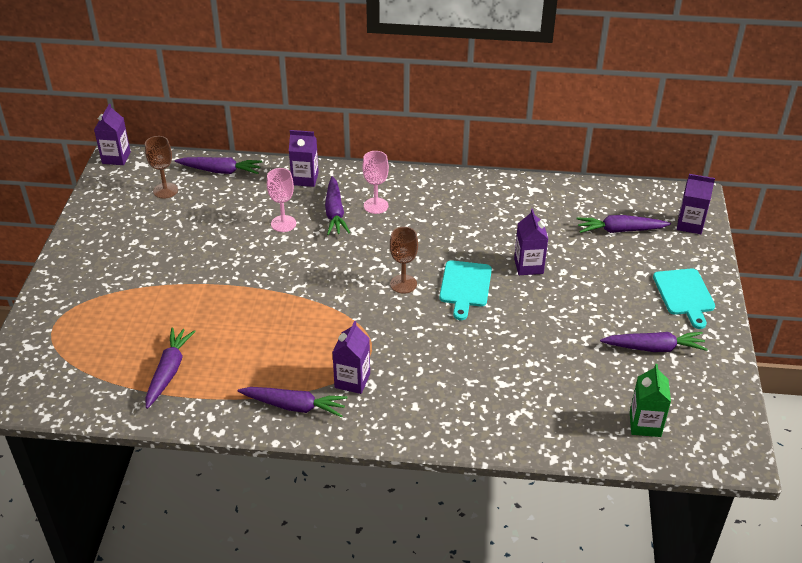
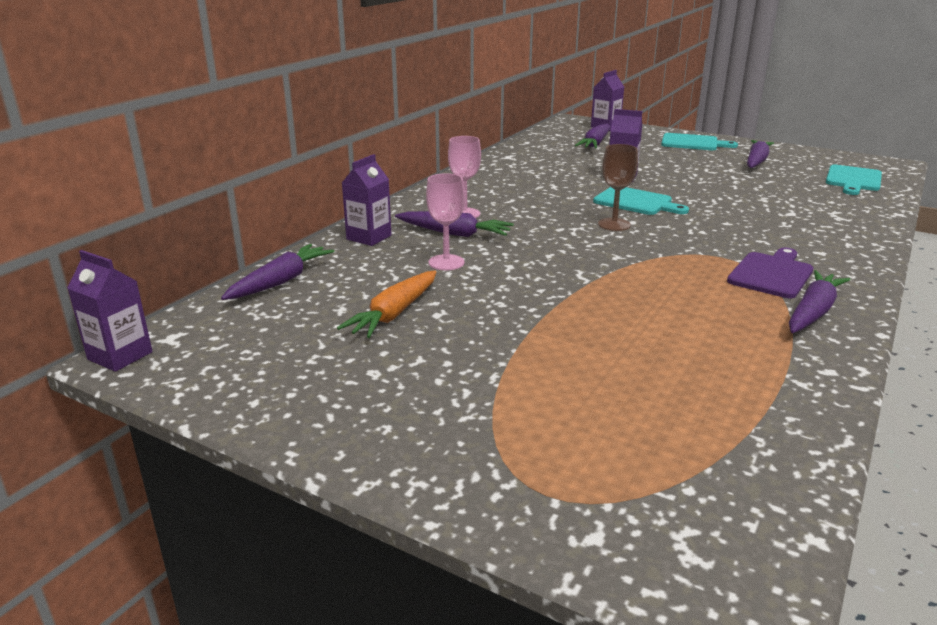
camera: 65 degrees left, 15 degrees down
(165, 190) = (272, 327): brown goblet -> none
(169, 371) = (720, 389): purple carrot -> none
(201, 226) = (394, 313): none -> orange carrot
(352, 381) = (771, 274): purple carton -> purple cutting board
(645, 424) = (853, 180): green carton -> turquoise cutting board

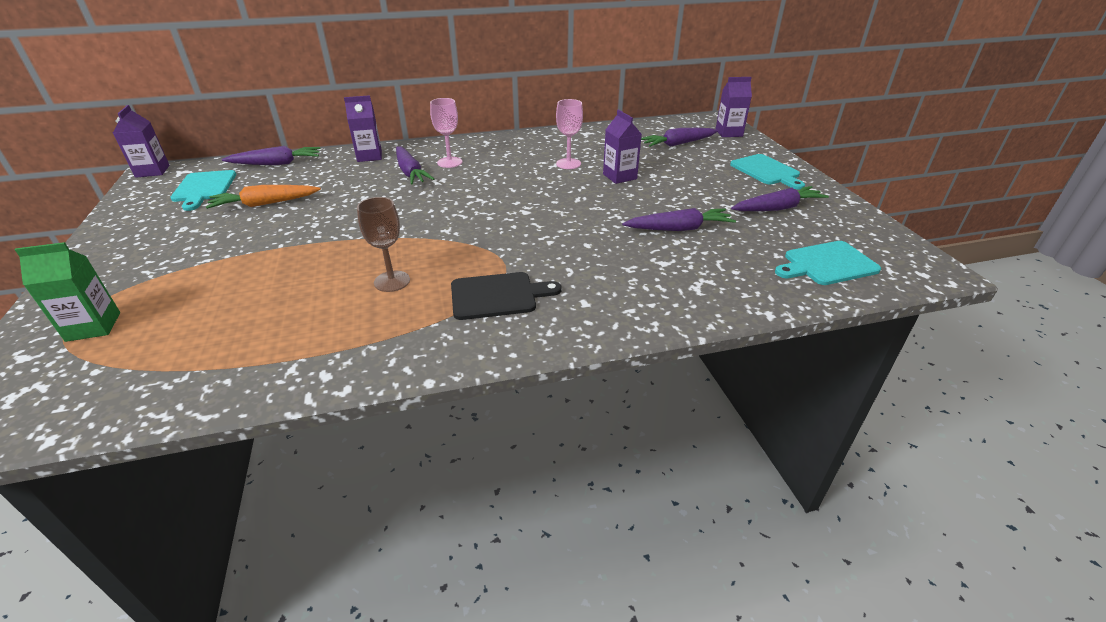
camera: 45 degrees right, 10 degrees up
(446, 262) = (359, 188): pink goblet -> pink goblet (568, 164)
(574, 474) = (93, 326): none -> green carton
(614, 224) = (508, 208): brown goblet -> brown goblet (392, 281)
(636, 202) = (571, 199): turquoise cutting board -> turquoise cutting board (204, 188)
(771, 274) = (498, 296): purple cutting board -> black cutting board
(813, 312) = (438, 336): purple carrot -> purple carrot (679, 229)

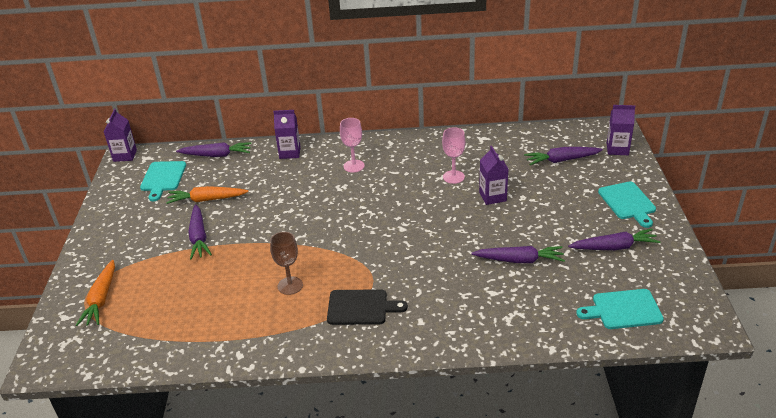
camera: 15 degrees right, 0 degrees up
(93, 326) = (101, 299): green carton -> orange carrot
(410, 172) = (320, 175): purple carrot -> purple carrot (199, 237)

